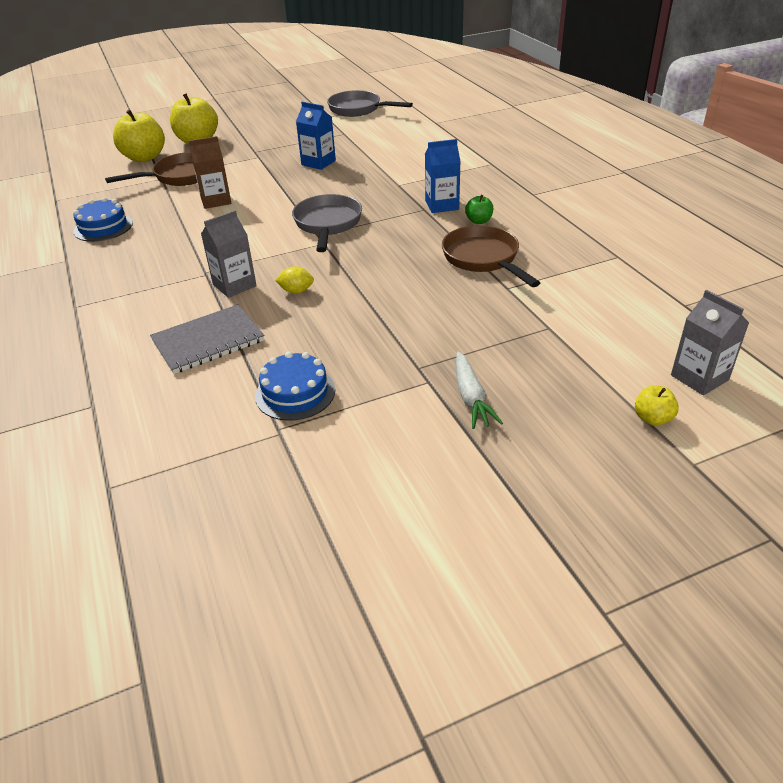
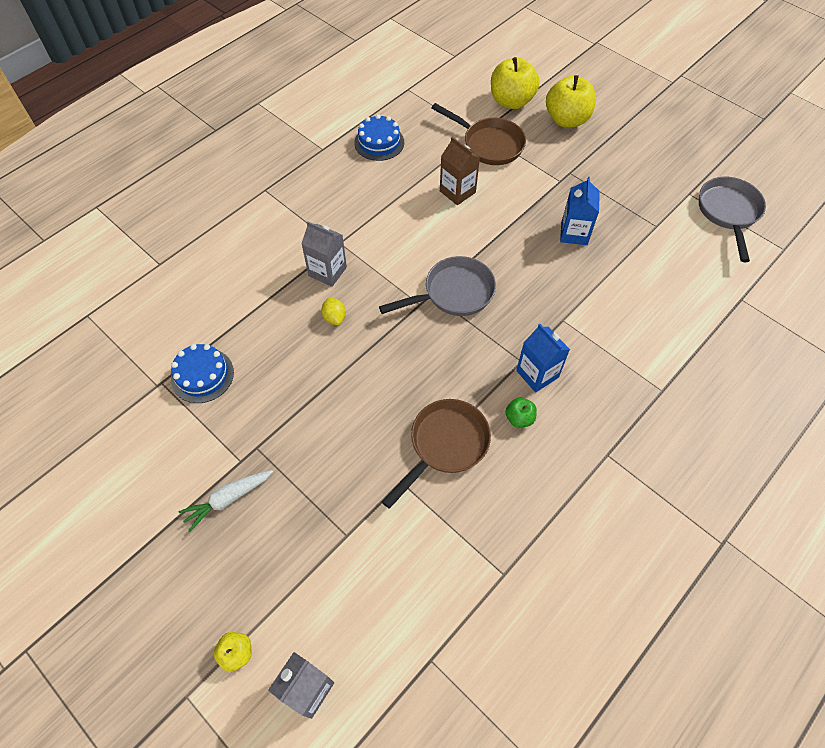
camera: 65 degrees right, 20 degrees up
(208, 341) = (248, 291): grey notebook -> none

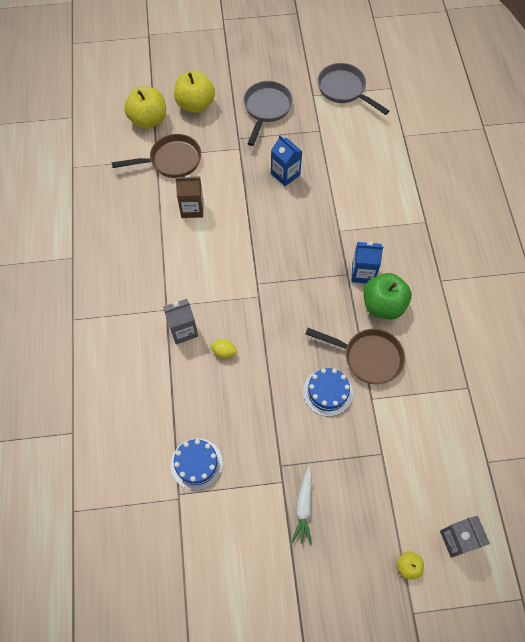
camera: 50 degrees left, 5 degrees up
(379, 142) = (103, 220): blue cake -> blue cake (327, 392)
(445, 445) = (368, 357): brown pan -> brown pan turned 120 degrees clockwise
(453, 293) = (268, 272): grey pan -> grey pan (266, 109)
(519, 418) = (383, 305): green apple -> green apple, size x2.08

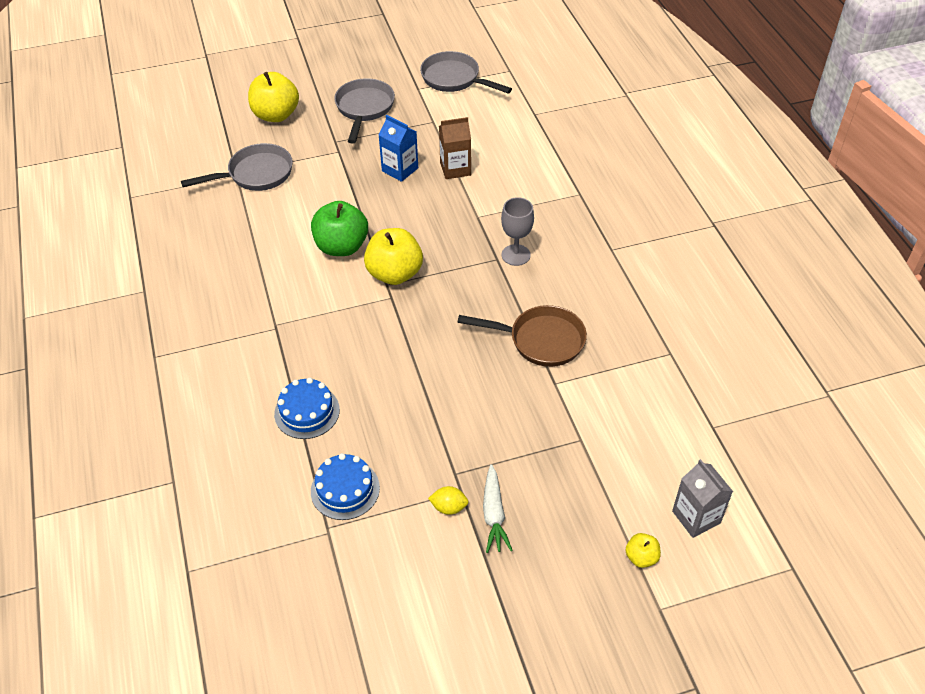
camera: 10 degrees left, 15 degrees down
(148, 120) = (219, 137): yellow apple -> yellow apple (394, 274)
(171, 161) = (255, 174): brown pan -> grey pan
(183, 330) = (301, 347): grey carton -> none
(192, 208) = (290, 219): brown carton -> brown carton (455, 169)
(224, 352) = (358, 362): yellow lemon -> yellow lemon (449, 507)
(327, 392) = (498, 384): blue cake -> blue cake (307, 412)
(363, 273) = (516, 255): blue carton -> grey goblet
(383, 305) = (547, 284): green apple -> green apple (341, 246)

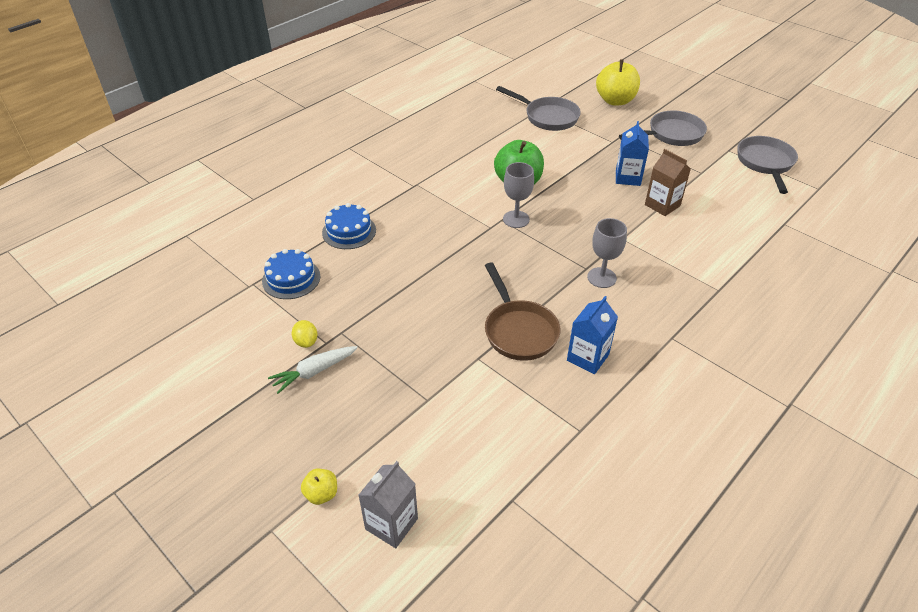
camera: 60 degrees right, 5 degrees down
(394, 274) = (516, 219): yellow apple -> grey goblet
(600, 311) = (588, 357): none -> blue carton

